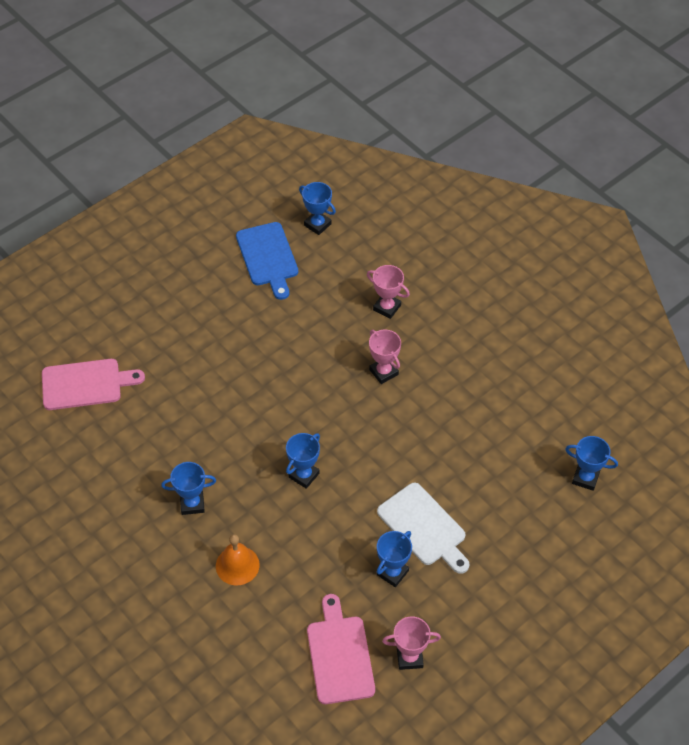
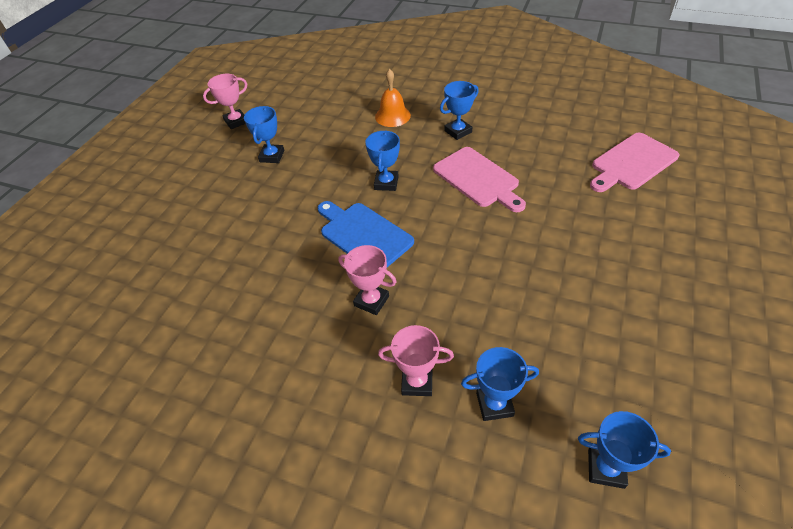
camera: 155 degrees right, 5 degrees down
(268, 257) = (616, 374): blue cutting board -> blue cutting board (363, 234)
(340, 655) = (286, 105): pink cutting board -> pink cutting board (478, 179)
(424, 527) = (260, 192): white cutting board -> none
(585, 478) = (108, 295): blue trophy -> blue trophy (494, 404)

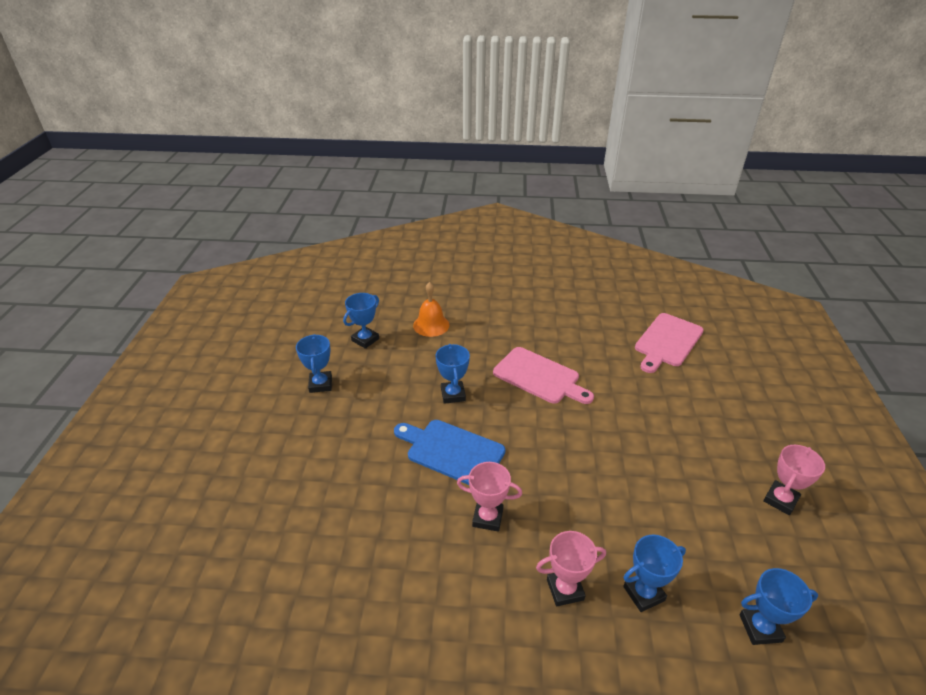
camera: 20 degrees left, 10 degrees down
(236, 121) = (264, 352): pink trophy -> pink trophy (780, 500)
(458, 131) = (501, 332): blue trophy -> blue trophy (365, 340)

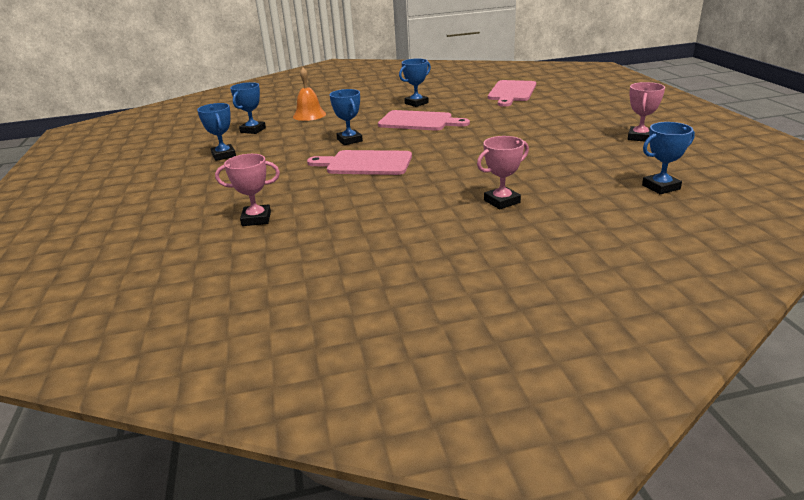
camera: 15 degrees left, 10 degrees down
(452, 451) = (365, 163): blue cutting board -> pink cutting board
(487, 518) = (416, 185): pink trophy -> pink trophy (256, 219)
(643, 593) = (565, 191): blue trophy -> blue trophy (416, 103)

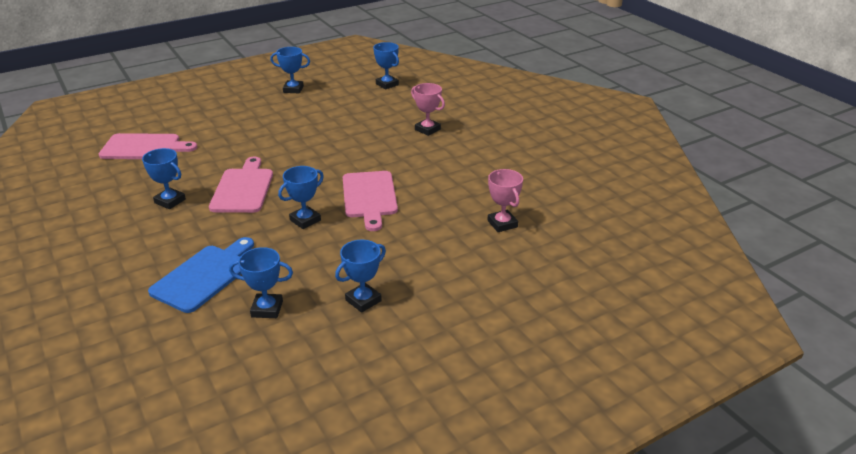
camera: 110 degrees left, 5 degrees up
(309, 115) = (204, 276): orange bell -> blue cutting board
(639, 137) = (293, 89): pink trophy -> blue trophy

